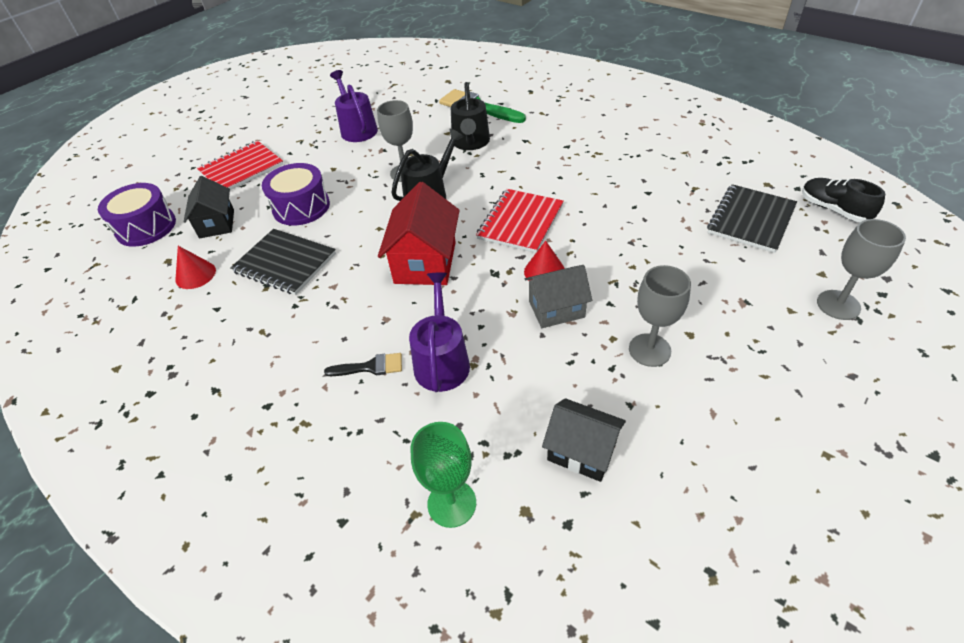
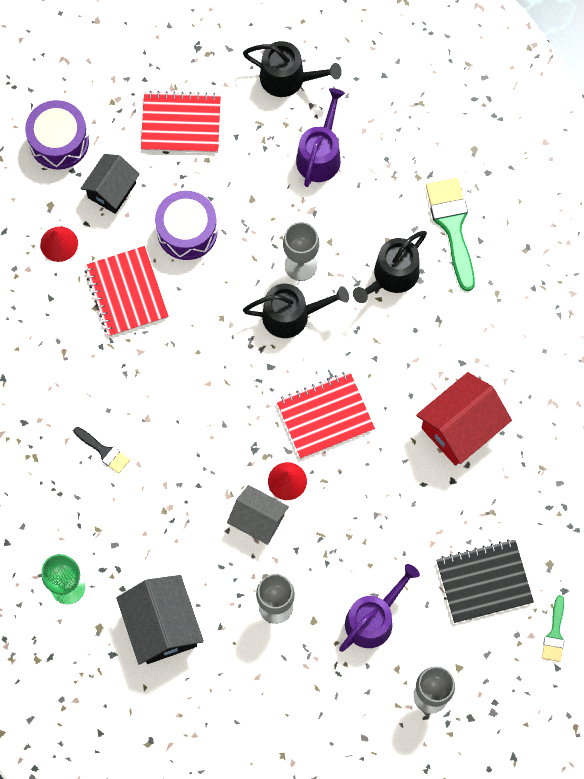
camera: 40 degrees right, 25 degrees up
(285, 263) = (126, 292): black notebook -> red notebook
(298, 117) = (288, 78): none -> black watering can
(425, 262) = (219, 390): red house -> red house (460, 428)
(442, 361) = (149, 489): purple watering can -> purple watering can (373, 619)
(581, 451) = (162, 626): black house -> black house, size x1.51
(833, 209) = (554, 634): black shoe -> green brush

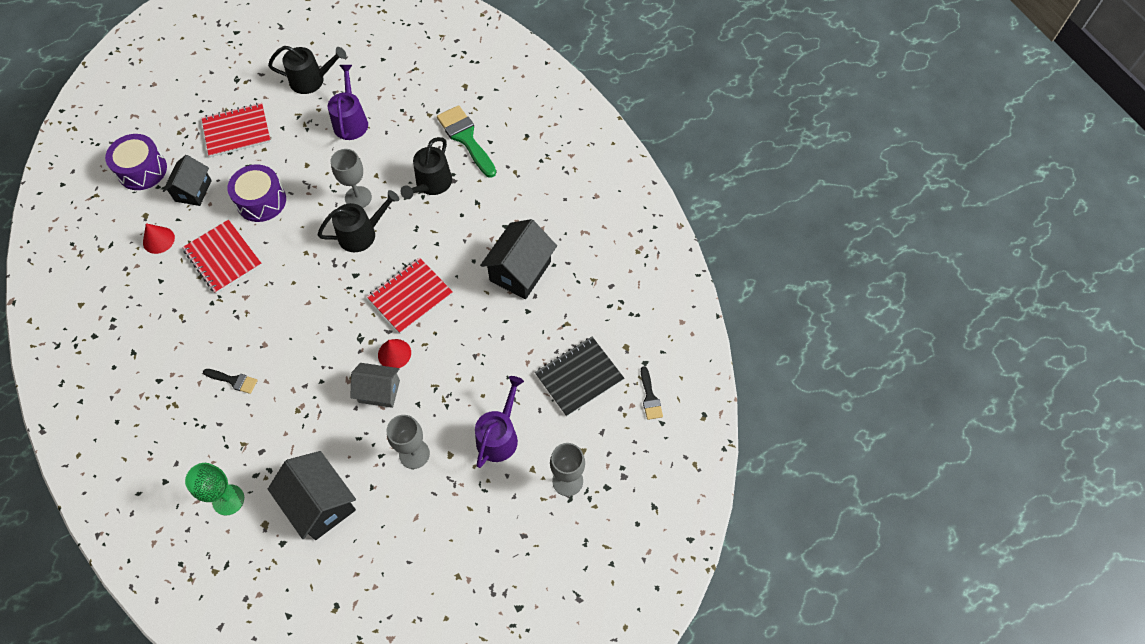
camera: 20 degrees left, 10 degrees down
(460, 428) = (520, 271): red house -> black house
(554, 634) = (650, 397): green brush -> black brush

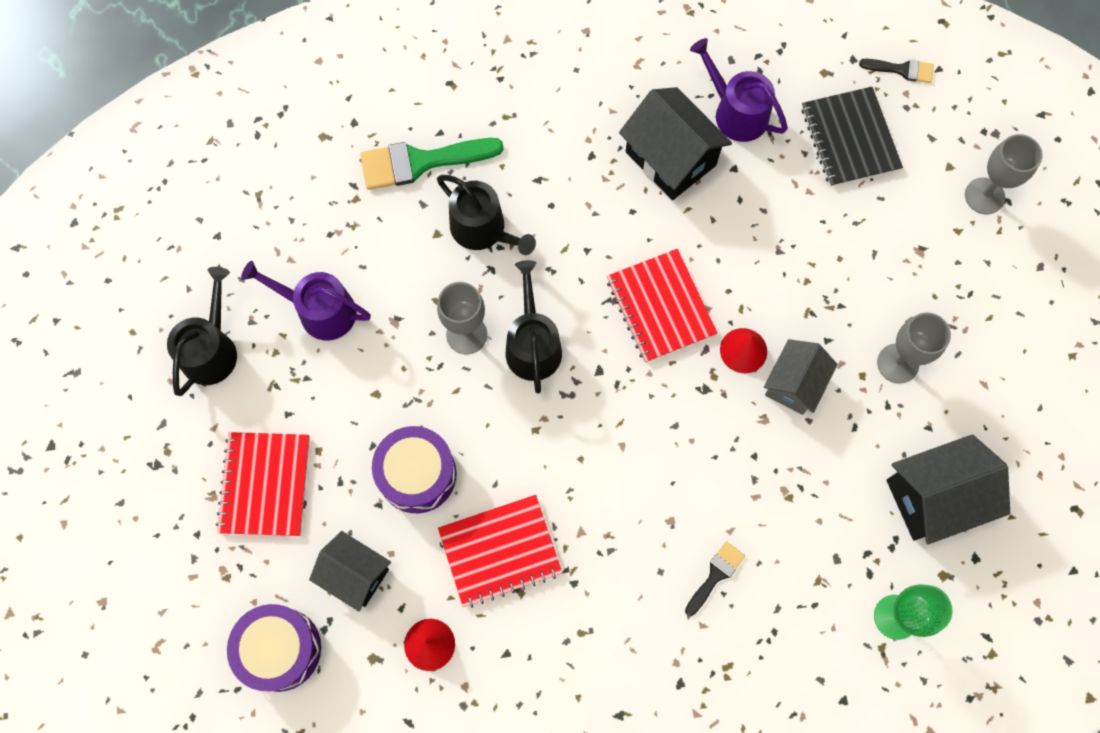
camera: 70 degrees left, 10 degrees up
(499, 436) = (903, 255): purple watering can -> purple watering can (736, 112)

